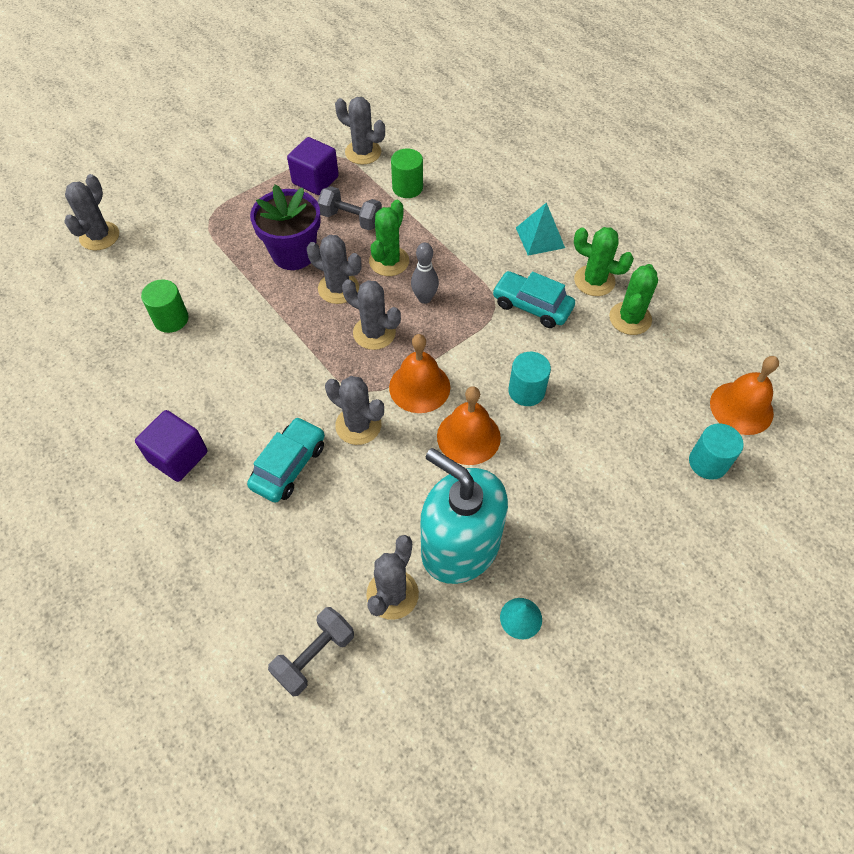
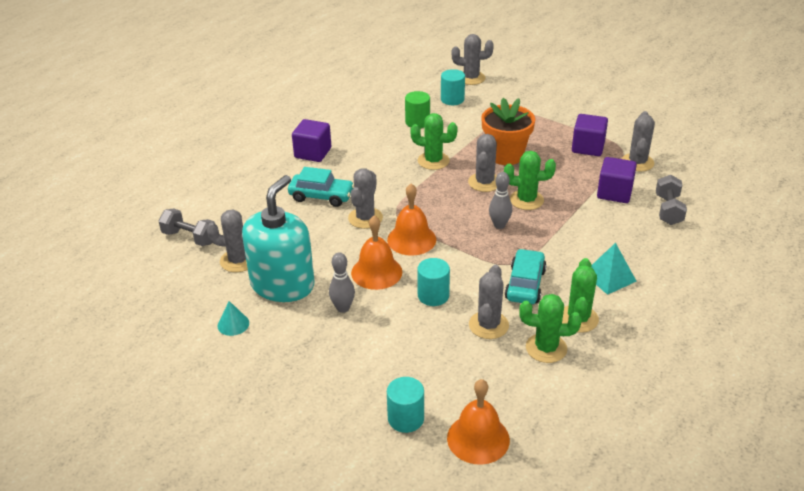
camera: 75 degrees right, 20 degrees down
(139, 269) = (452, 99): none -> turquoise cylinder
(269, 325) = (433, 161): none -> green cactus
(293, 253) = (505, 155): purple flower pot -> orange flower pot
(351, 219) = (558, 173): grey dumbbell -> grey dumbbell (668, 210)
(374, 333) = (451, 208): grey cactus -> grey cactus (488, 325)
(407, 188) = (614, 193): green cylinder -> purple cube
(523, 486) = (343, 308): none -> grey bowling pin

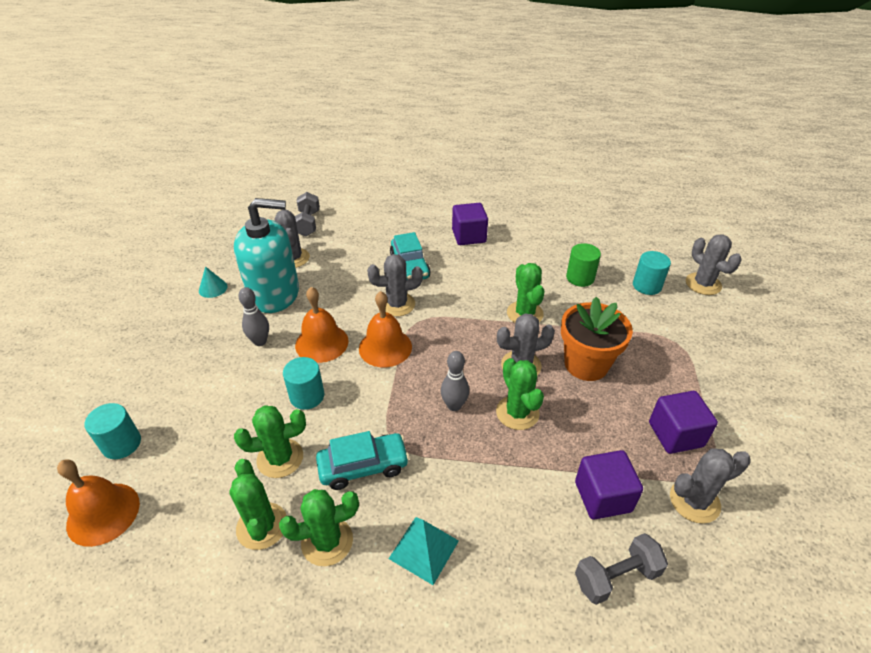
camera: 60 degrees right, 5 degrees up
(488, 325) = (280, 458): grey cactus -> green cactus

